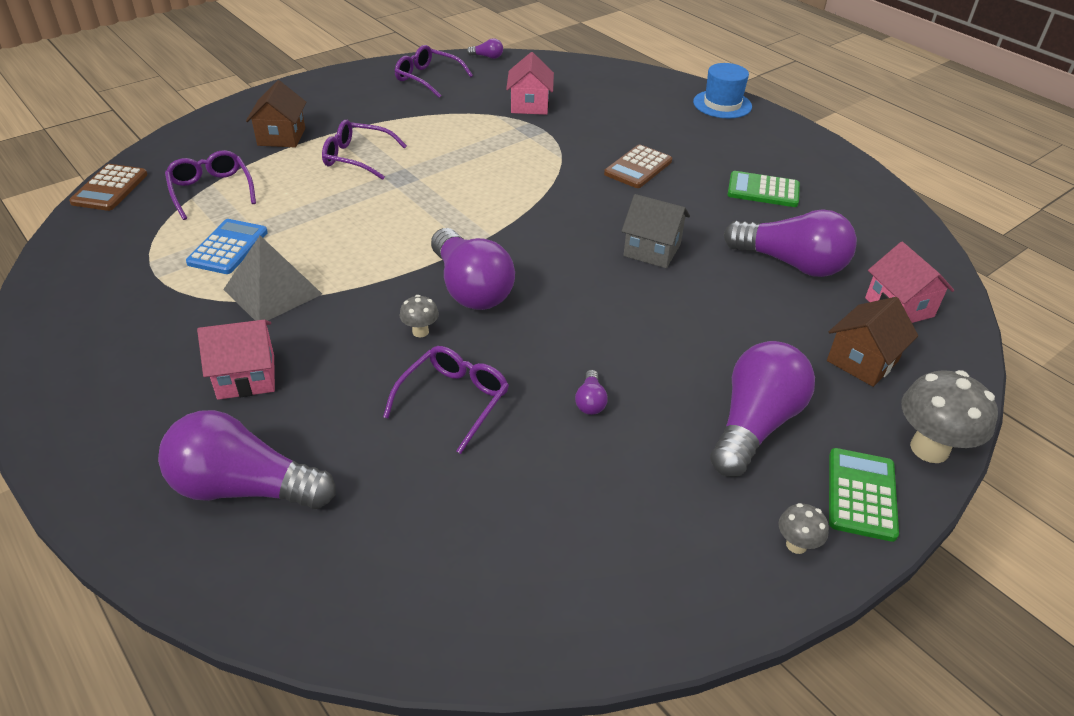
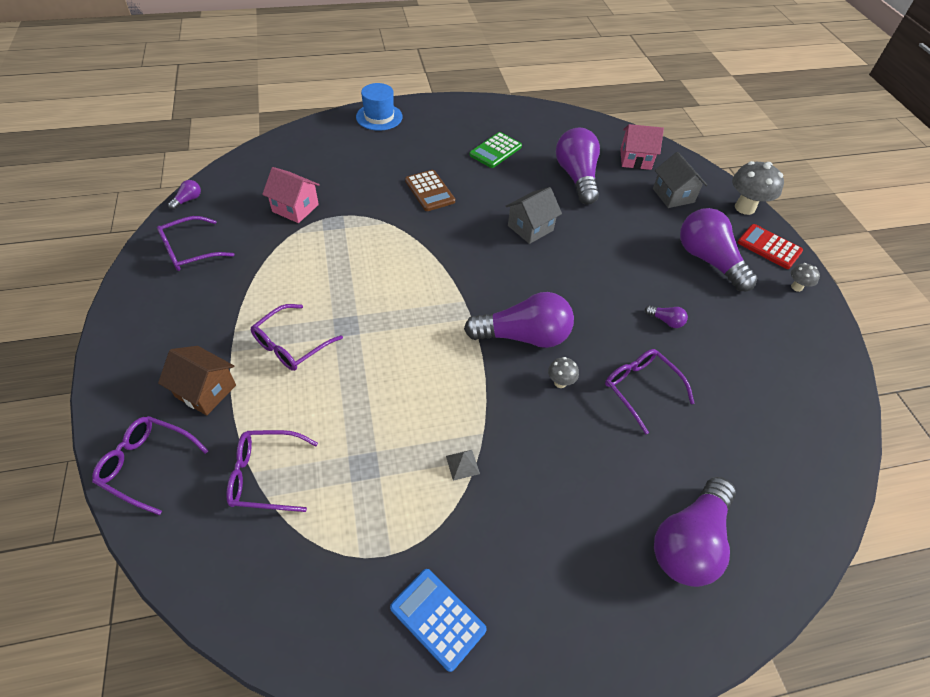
camera: 65 degrees left, 10 degrees up
(110, 188) = (190, 573): brown calculator -> none
(198, 138) = (147, 465): none -> purple glasses
(228, 247) = (376, 483): blue calculator -> blue calculator (438, 618)
(246, 377) = (566, 511): pink house -> none
(272, 291) = (462, 464): grey pyramid -> grey pyramid, size x0.43
(791, 263) = (576, 177): purple light bulb -> purple light bulb turned 60 degrees counterclockwise
(861, 494) = (769, 247): green calculator -> red calculator
(862, 361) = (673, 195): brown house -> grey house

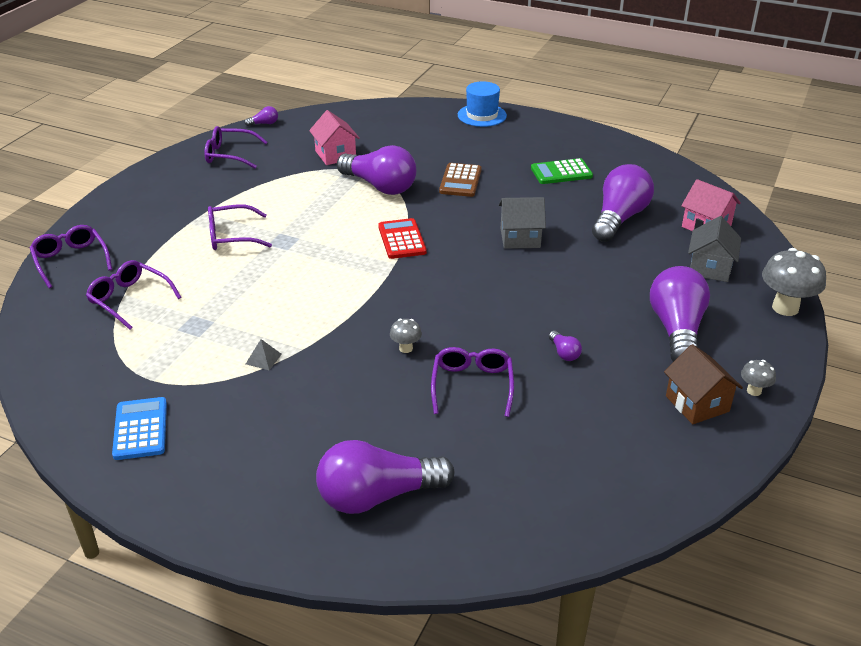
camera: 40 degrees right, 15 degrees down
(206, 391) = (147, 238): brown house -> brown house (697, 404)
(523, 336) = (414, 306): purple light bulb -> purple light bulb (380, 186)
(769, 247) = (768, 348): red calculator -> red calculator (402, 239)

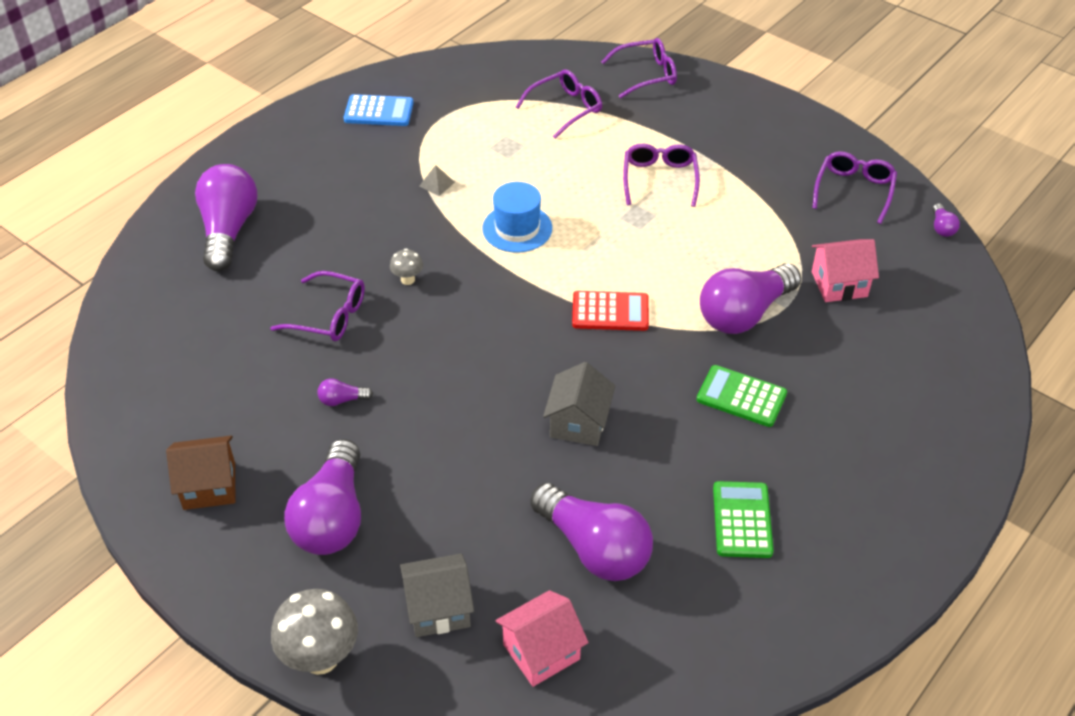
camera: 105 degrees right, 10 degrees up
(460, 181) = (741, 397): brown calculator -> green calculator
(482, 115) = (952, 471): blue hat -> blue hat (517, 228)
(676, 330) = (332, 517): purple light bulb -> purple light bulb turned 75 degrees clockwise
(710, 268) = (438, 608): grey house -> grey house turned 45 degrees counterclockwise
(754, 391) = (199, 547): grey mushroom -> none

